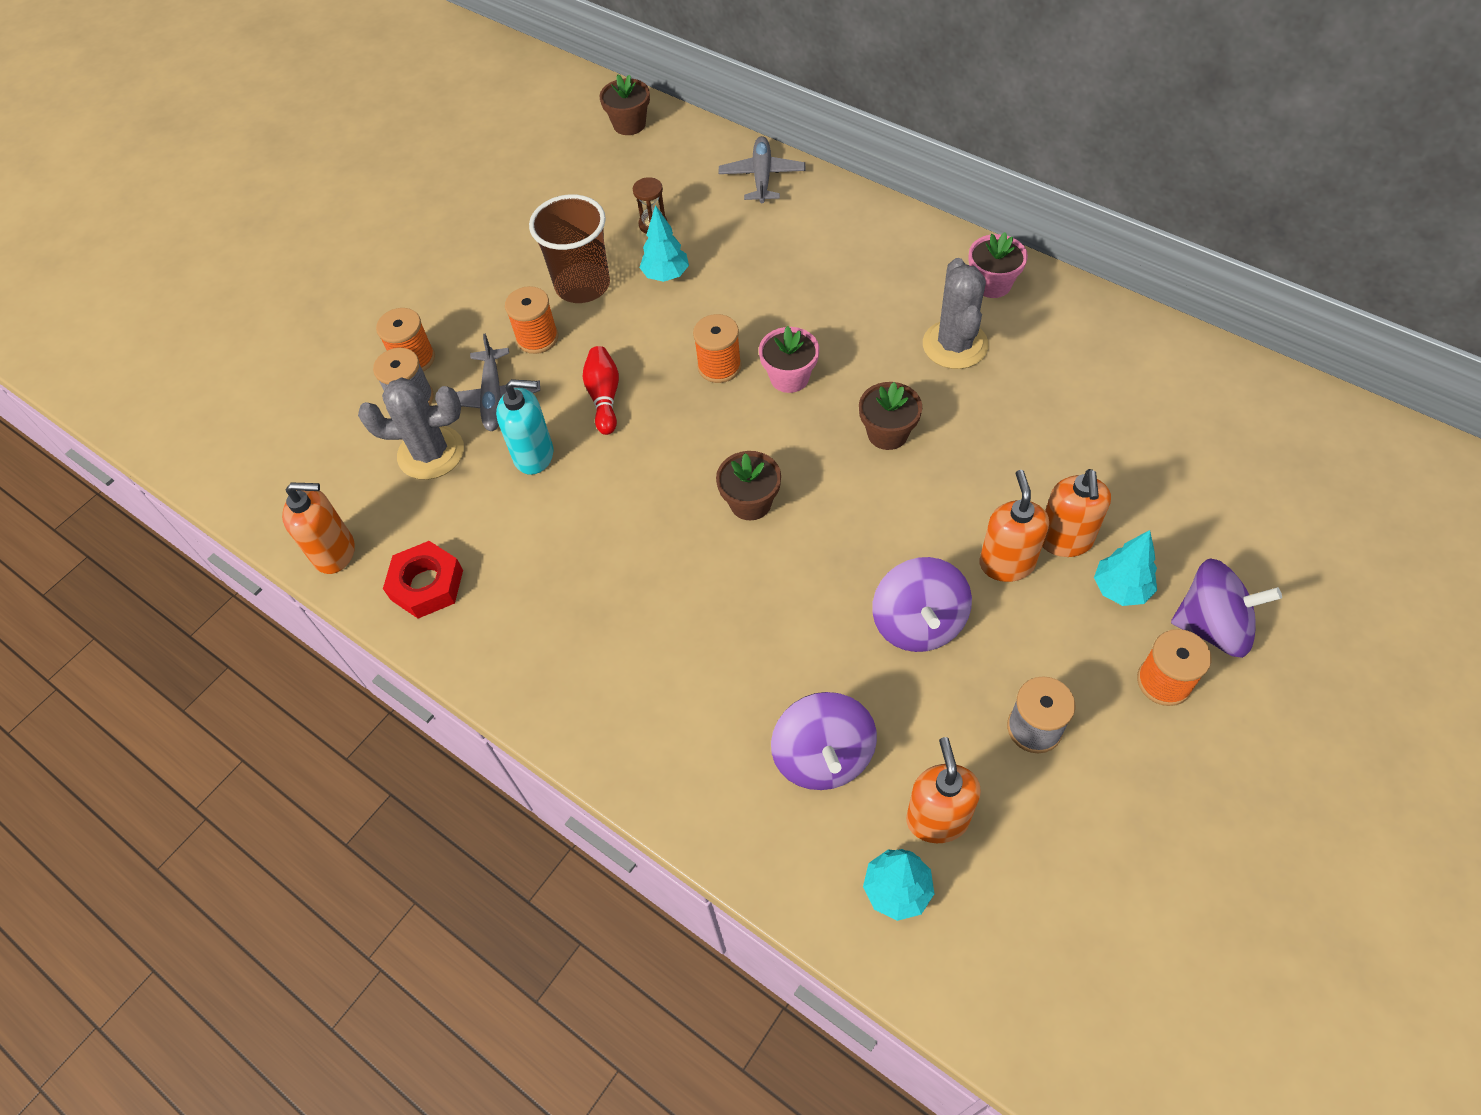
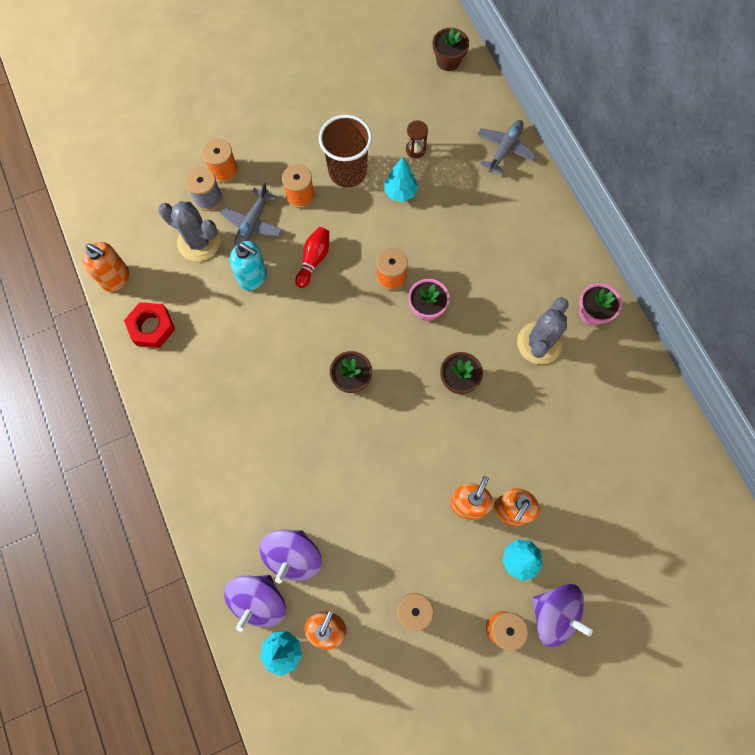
camera: 25 degrees right, 15 degrees up
(918, 623) = (394, 510): purple spinning top -> purple spinning top (259, 601)

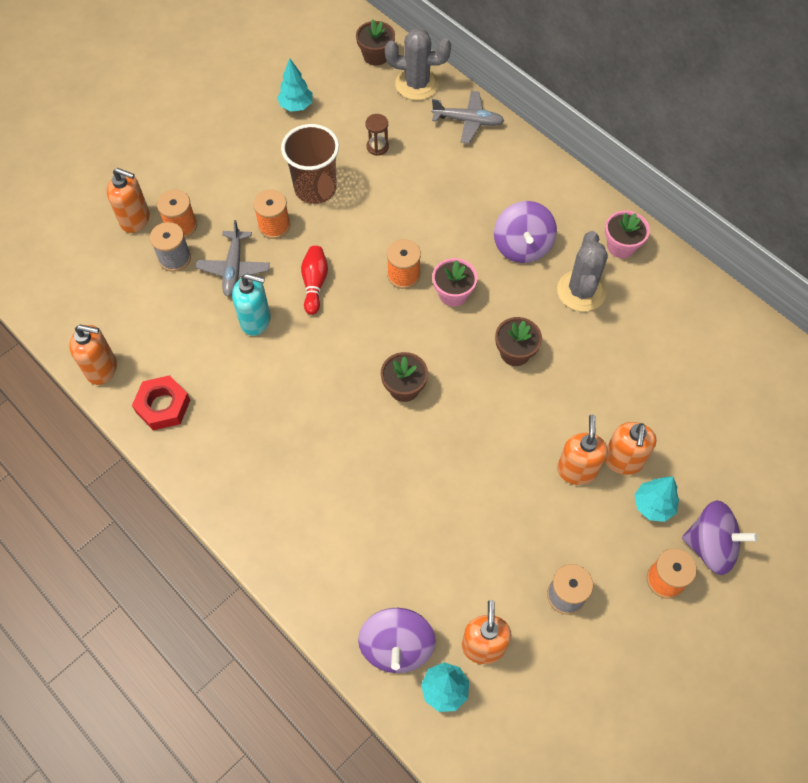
camera: 20 degrees left, 10 degrees down
(189, 153) = (135, 220): none -> orange soap dispenser
(199, 242) = (182, 304): grey cactus -> grey cactus (417, 84)
(293, 556) = (415, 587): purple spinning top -> purple spinning top (522, 246)
(400, 192) = (379, 192): turquoise tree -> turquoise tree (296, 106)
(504, 149) = (468, 121): grey plane -> grey plane turned 90 degrees clockwise

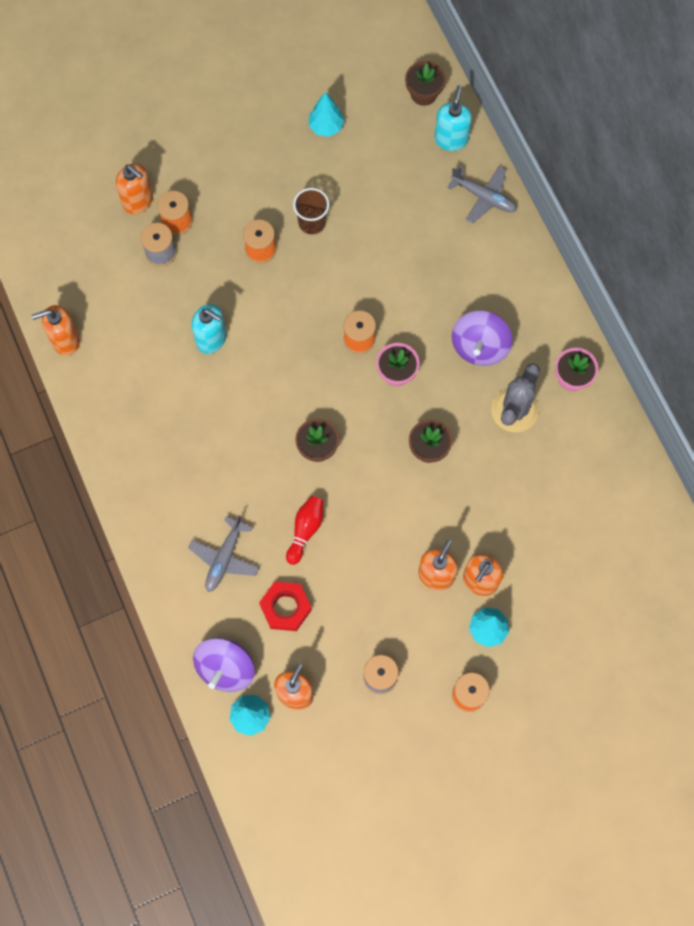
camera: 20 degrees right, 10 degrees up
(102, 369) = (65, 340): orange soap dispenser -> orange soap dispenser turned 135 degrees clockwise
(163, 406) = (106, 393): red nut -> red nut (285, 607)
(234, 268) = (210, 280): grey plane -> grey plane (224, 558)
(314, 284) = (276, 320): red bowling pin -> red bowling pin (305, 530)
(315, 188) = (312, 222): brown cup -> brown cup, size x0.66
(377, 147) = (386, 197): brown hourglass -> none
(417, 84) = (451, 139): grey cactus -> turquoise soap dispenser
(710, 546) = (520, 681): purple spinning top -> none

